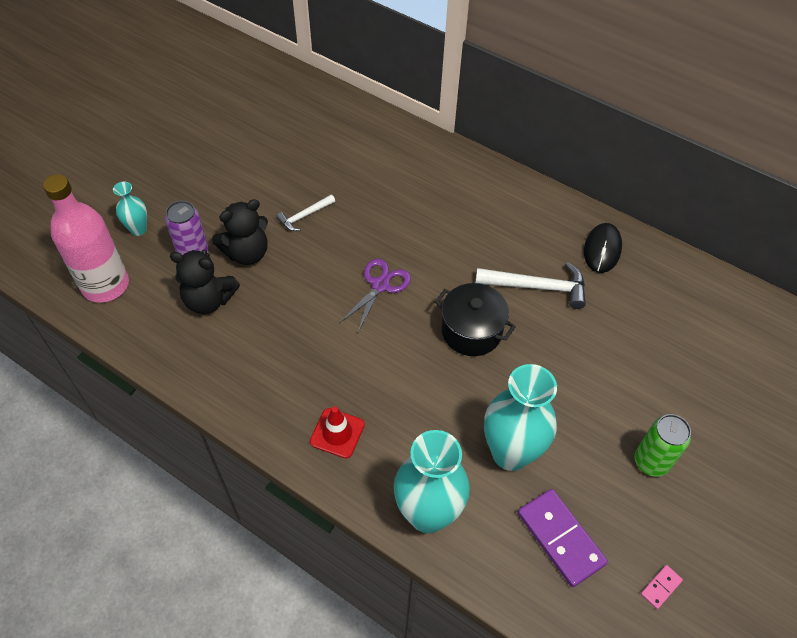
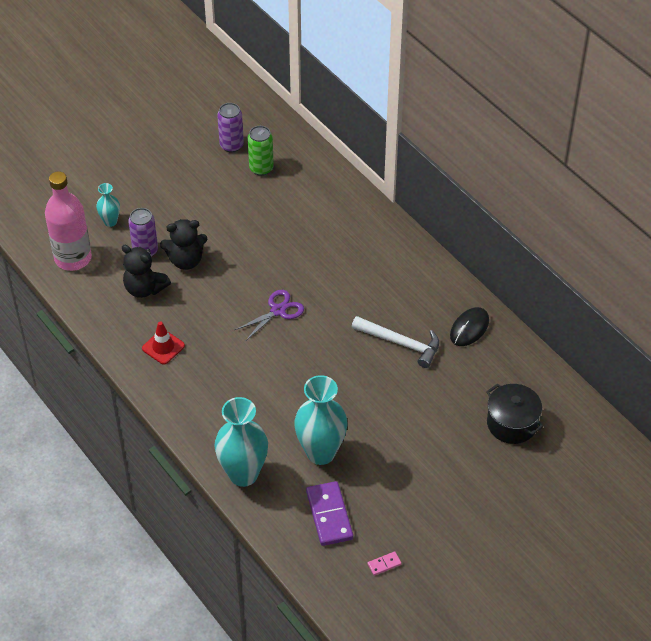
camera: 20 degrees right, 5 degrees down
(250, 112) = (231, 145): none -> purple can
(304, 216) = (241, 242): white hammer -> none
(337, 433) = (202, 405): red traffic cone -> red traffic cone (163, 347)
(471, 331) = (333, 362): black pot -> black pot (512, 424)
(651, 462) = (422, 487): green can -> green can (261, 168)

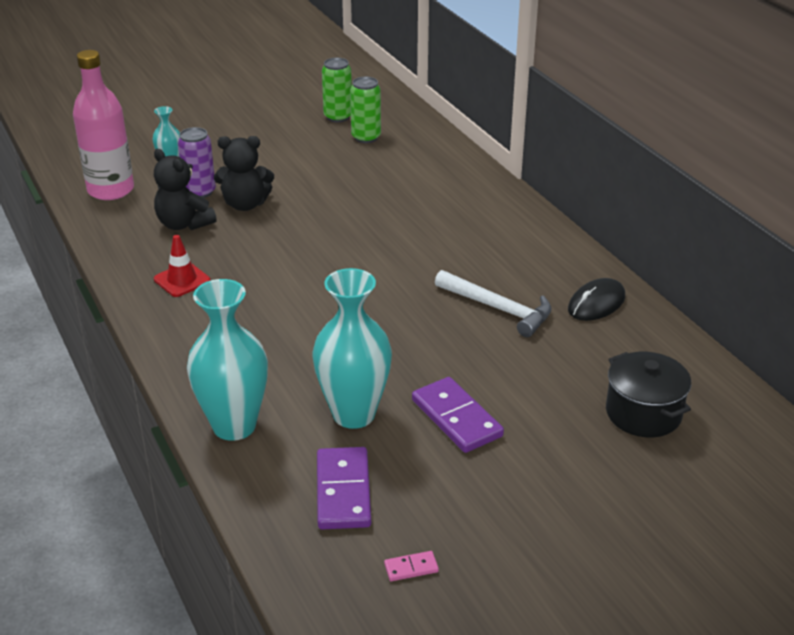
camera: 10 degrees right, 15 degrees down
(231, 145) = (338, 117): purple can -> green can
(278, 311) = (343, 260): purple scissors -> none
(390, 446) = (456, 418): none -> purple domino

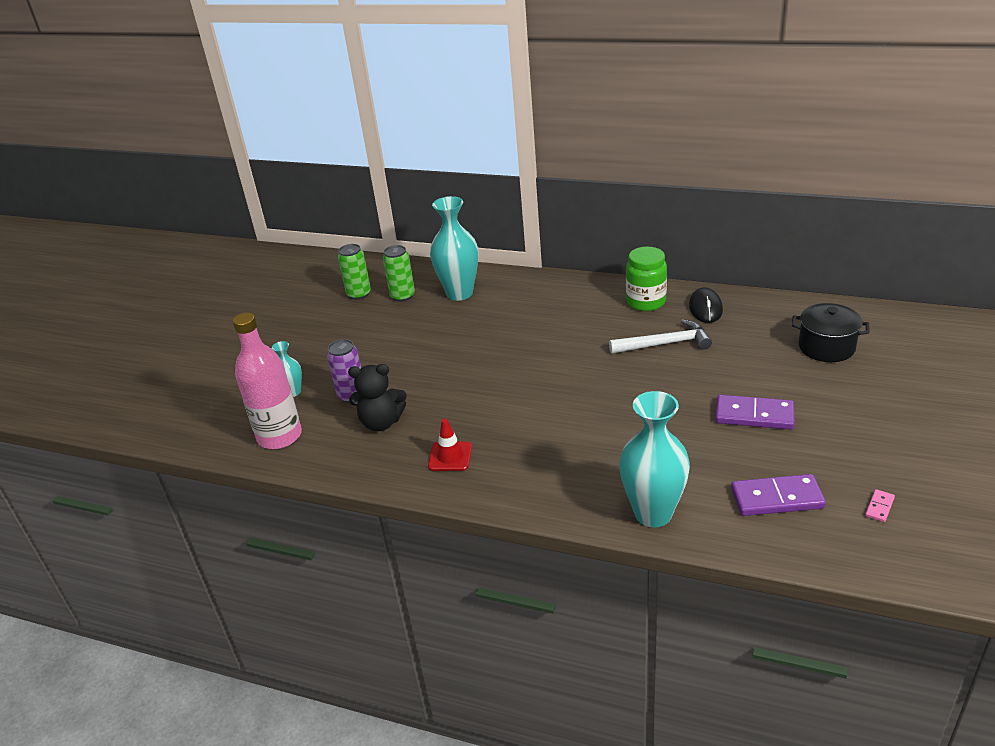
camera: 40 degrees left, 0 degrees up
(245, 204) = (401, 383): black teddy bear -> none
(343, 491) = (776, 498): purple domino -> purple domino turned 45 degrees counterclockwise
(354, 414) = (702, 454): turquoise vase -> turquoise vase (459, 293)
(552, 264) = (646, 302): none -> green jar

